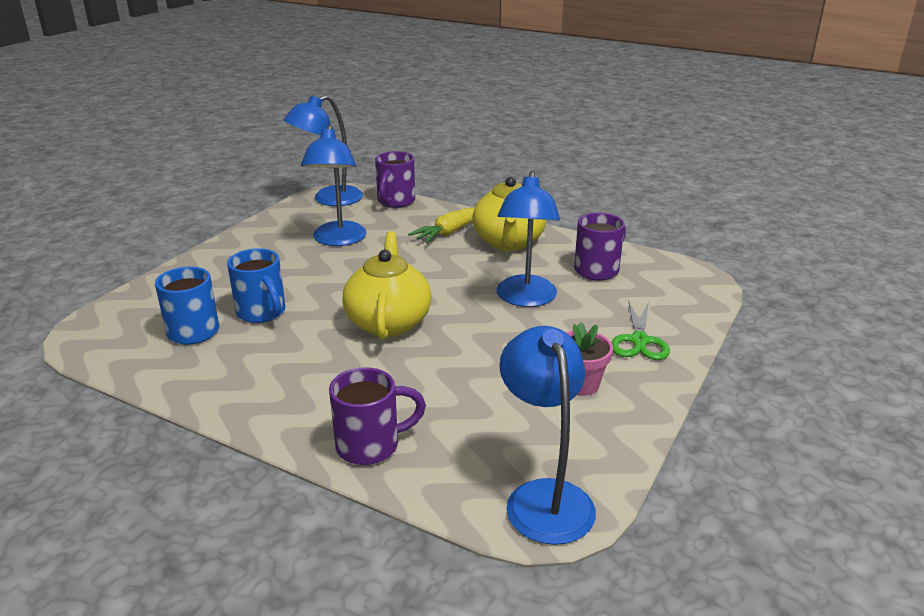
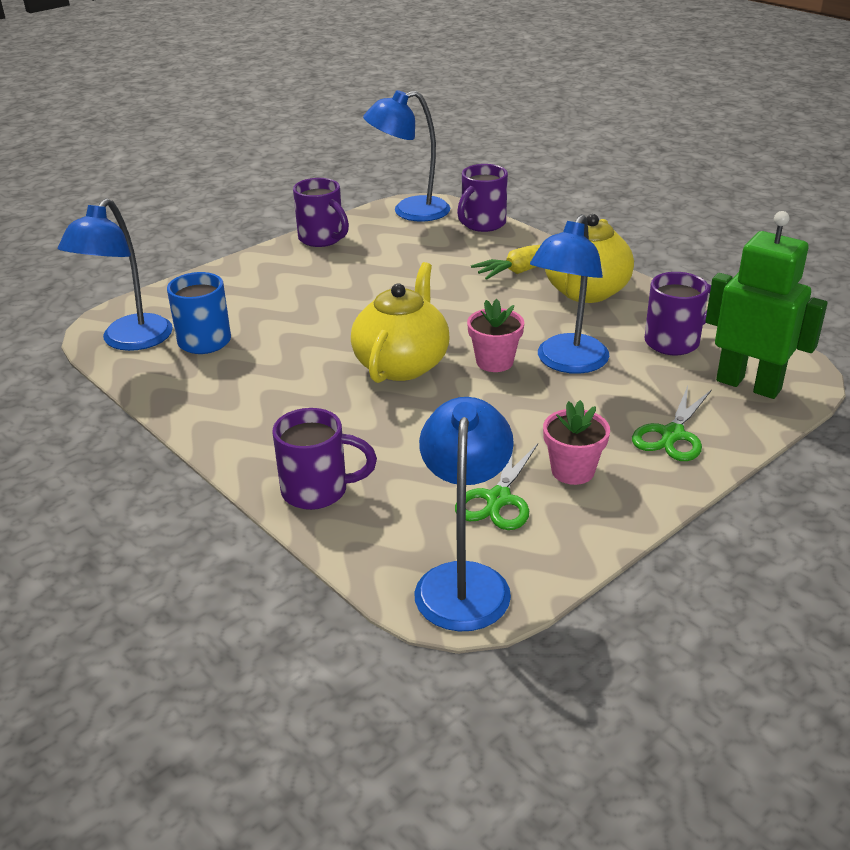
camera: 20 degrees right, 5 degrees up
(262, 230) = (322, 239): none -> purple mug
(262, 313) = (279, 332): blue mug -> none
(338, 240) = (396, 262): blue lamp -> blue lamp (129, 341)
(466, 307) = (494, 362): none -> pink flower pot
(533, 420) = (498, 499): none -> green scissors
(671, 293) = (748, 385): none -> green robot

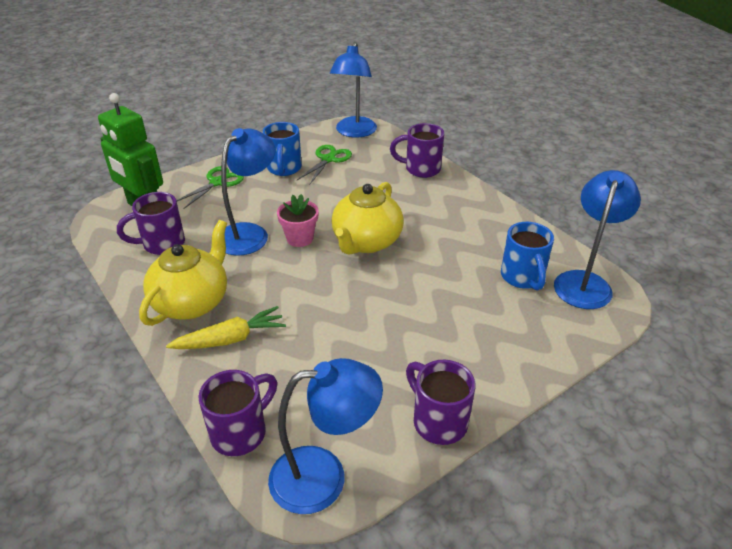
camera: 175 degrees left, 5 degrees up
(573, 471) = (284, 169): pink flower pot -> blue mug

